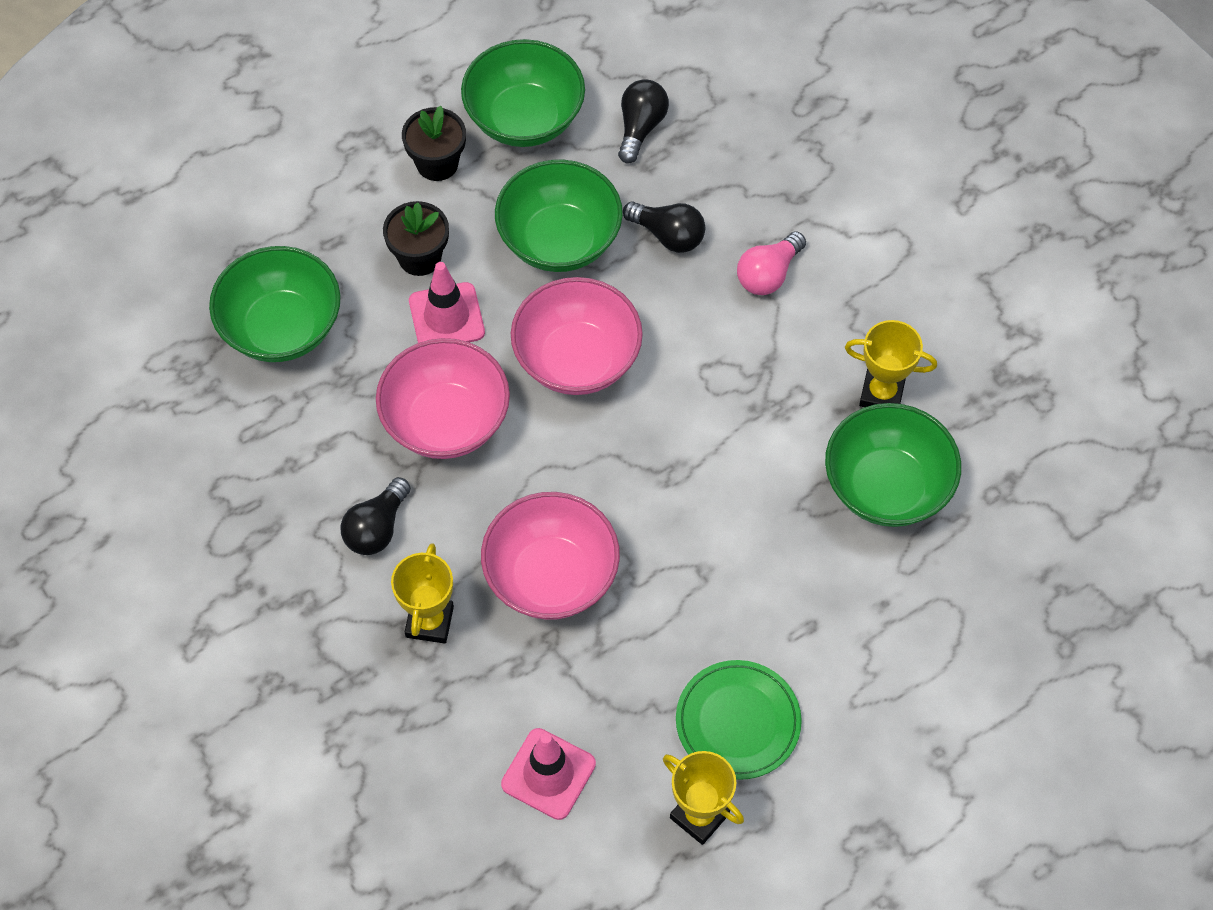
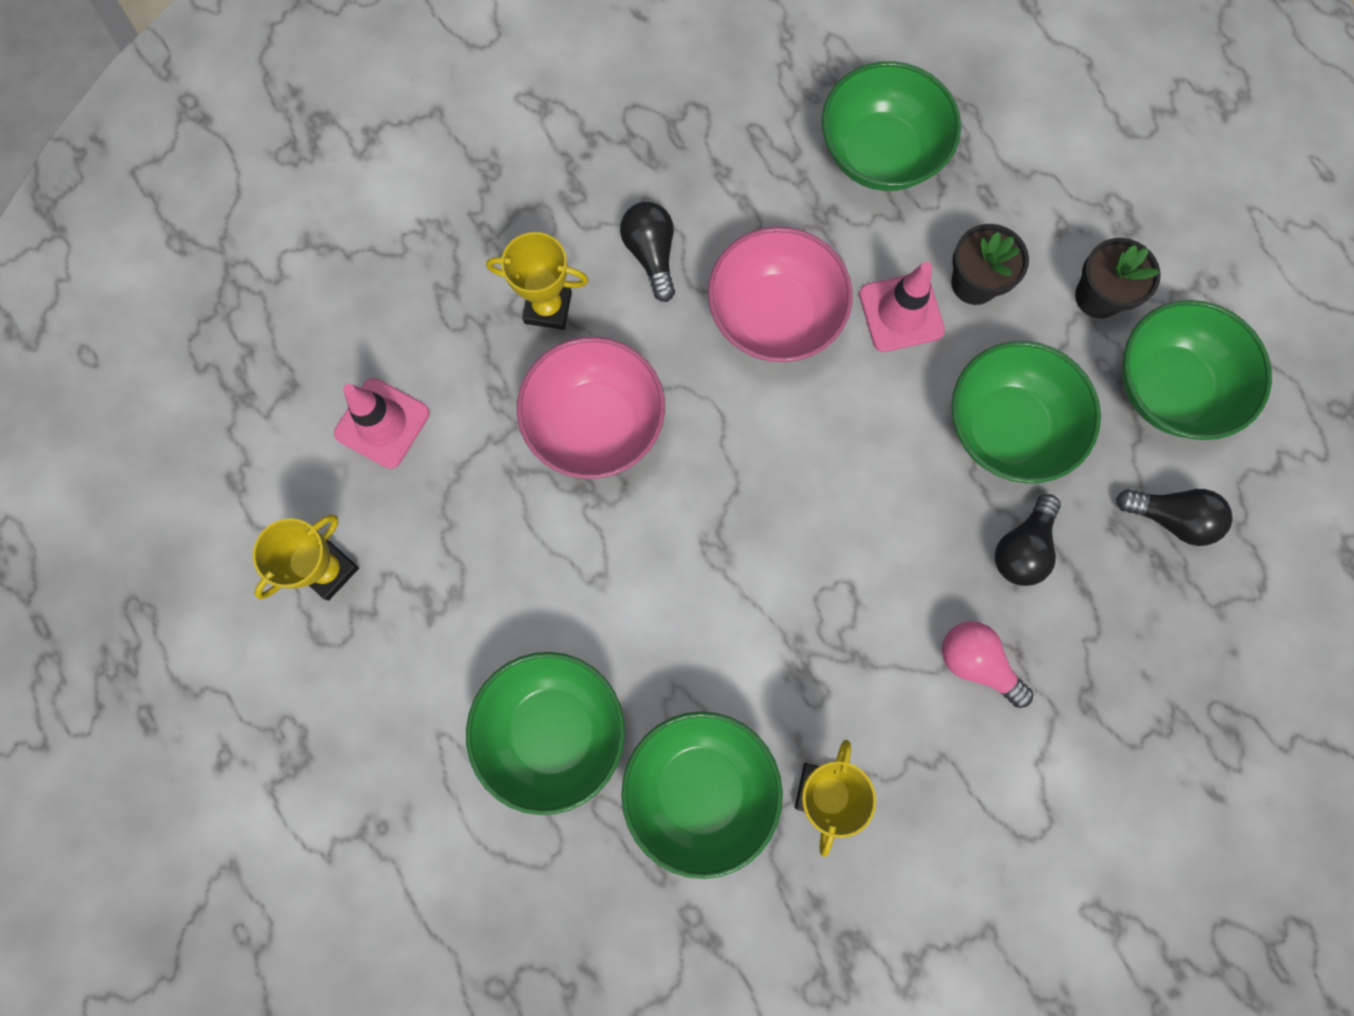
camera: 90 degrees right, 15 degrees up
(377, 528) = (651, 255): black light bulb -> black light bulb turned 45 degrees clockwise
(577, 359) = (854, 448): pink bowl -> none
(738, 722) = (426, 612): green plate -> none
(843, 607) = (553, 731): none -> green bowl

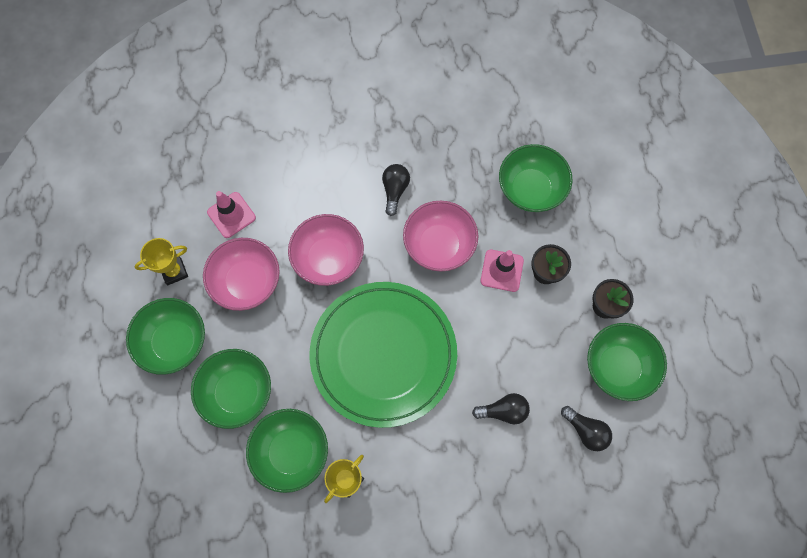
camera: 25 degrees right, 5 degrees down
(471, 529) = (247, 282): none -> pink bowl
(548, 308) = (334, 194): yellow trophy -> none
(774, 546) = (383, 354): none -> green plate
(976, 663) = (453, 455): pink light bulb -> none
(1007, 428) = (526, 349): green bowl -> green bowl (174, 342)
(1022, 548) = (503, 411): black light bulb -> black light bulb turned 150 degrees counterclockwise

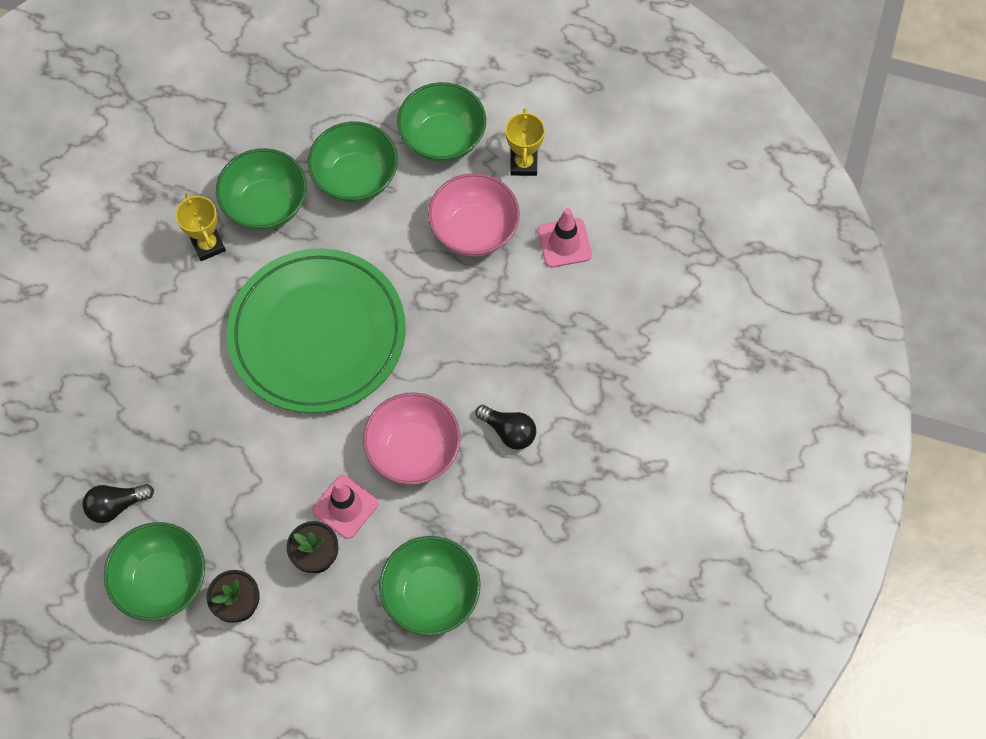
camera: 115 degrees right, 5 degrees down
(328, 259) = (459, 323): pink bowl -> none
(503, 411) = (187, 429): black light bulb -> none

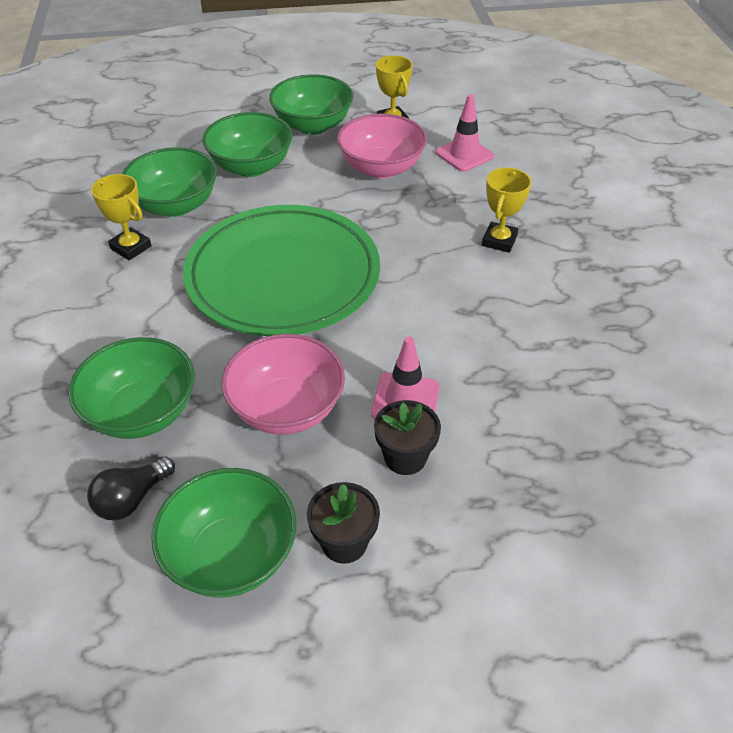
camera: 25 degrees left, 20 degrees down
(413, 450) = (442, 330): pink bowl -> pink bowl (287, 409)
(431, 594) = (554, 443): green bowl -> green bowl (142, 412)
(509, 431) = (521, 285): black light bulb -> none
(524, 371) = (499, 241): none -> yellow trophy

